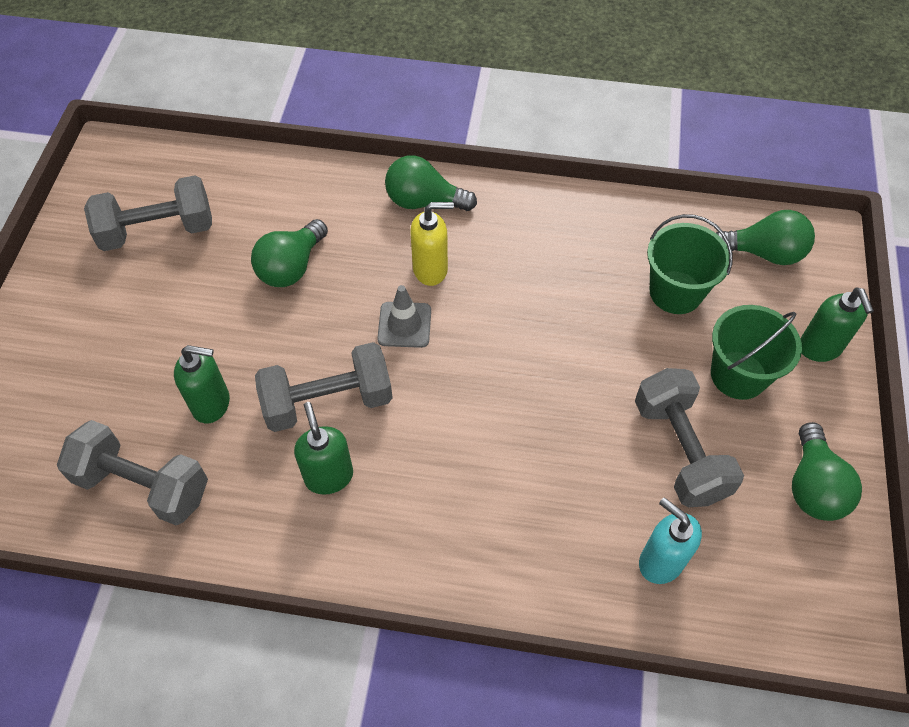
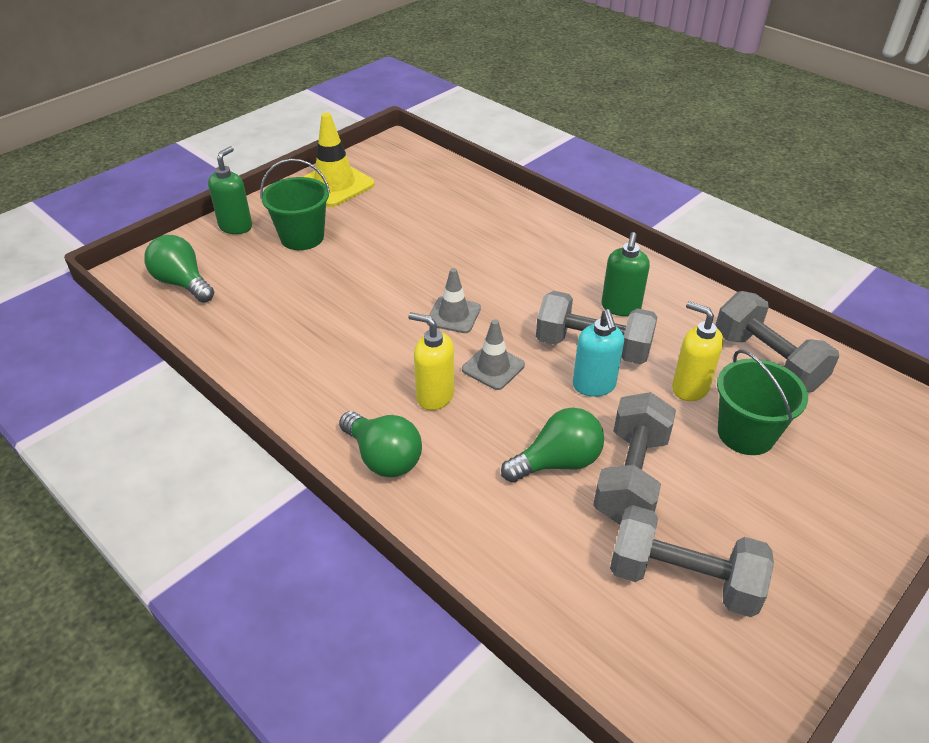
camera: 145 degrees left, 15 degrees down
(212, 404) = (689, 388): green soap dispenser -> yellow soap dispenser
(488, 363) = (453, 315): none -> grey traffic cone
(660, 561) = (452, 195): turquoise soap dispenser -> turquoise soap dispenser (594, 386)
(675, 292) = (275, 291): green bucket -> green bucket (746, 433)
(680, 450) = (384, 225): grey dumbbell -> grey dumbbell (631, 477)
(813, 486) = (334, 185): green light bulb -> yellow traffic cone

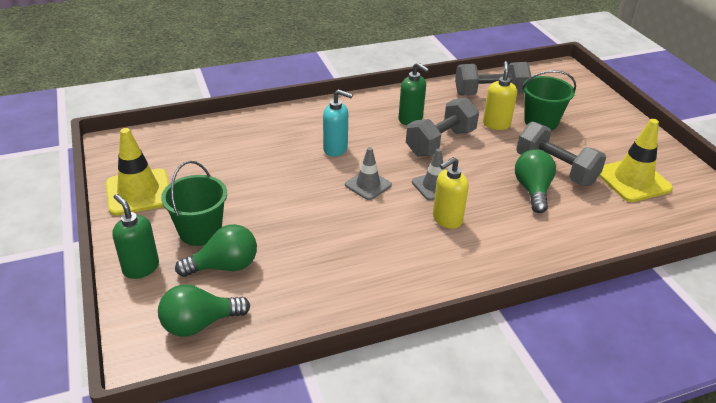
camera: 65 degrees left, 5 degrees down
(383, 458) = (494, 260): green light bulb -> green light bulb (224, 266)
(594, 386) = (475, 154): turquoise soap dispenser -> turquoise soap dispenser (336, 149)
(683, 579) = (633, 180): grey dumbbell -> yellow traffic cone
(689, 388) = (496, 124): yellow soap dispenser -> yellow soap dispenser turned 120 degrees clockwise

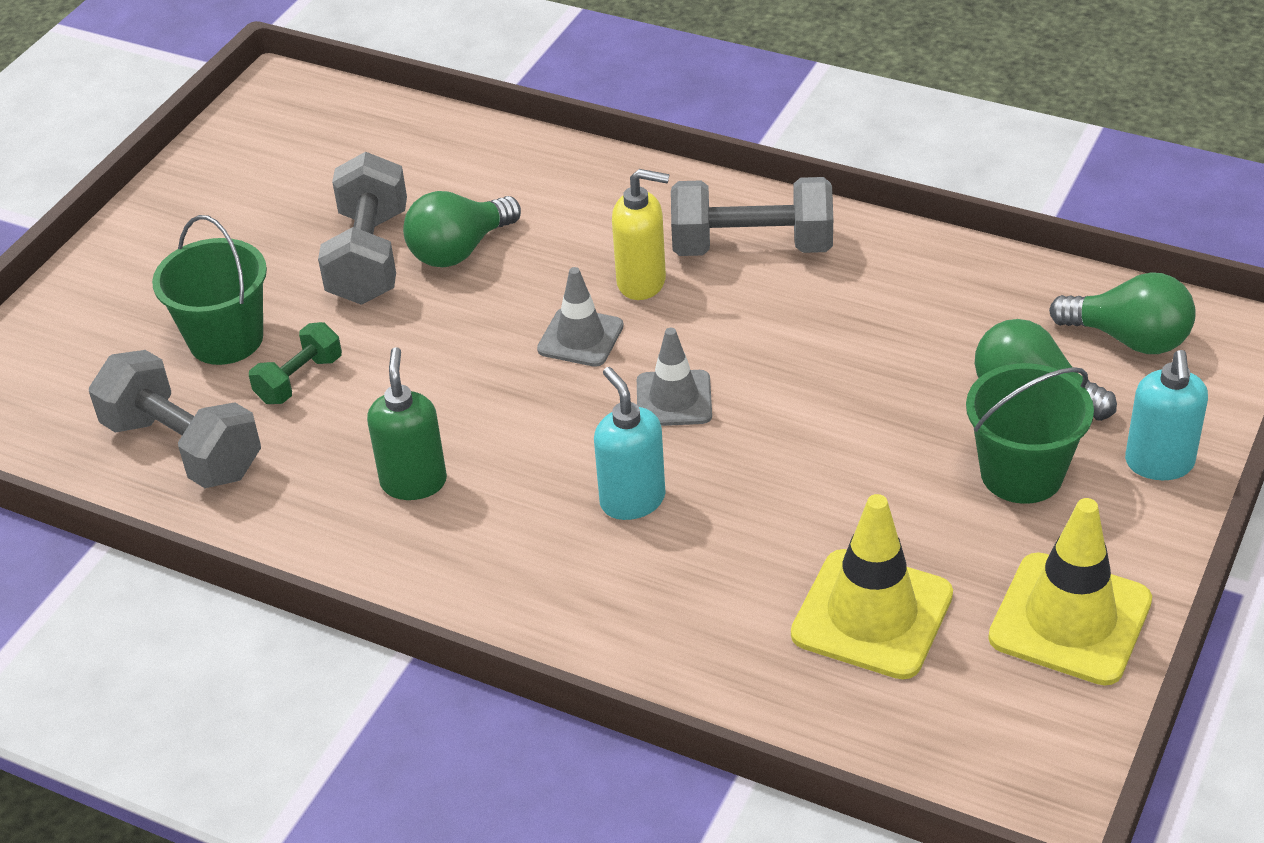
camera: 130 degrees left, 5 degrees up
(141, 268) = (1159, 464): green soap dispenser -> turquoise soap dispenser
(440, 142) = (446, 403): grey dumbbell -> grey dumbbell (752, 247)
(496, 124) = (299, 380): yellow soap dispenser -> green dumbbell
(633, 180) = (306, 184): yellow traffic cone -> yellow traffic cone (872, 614)

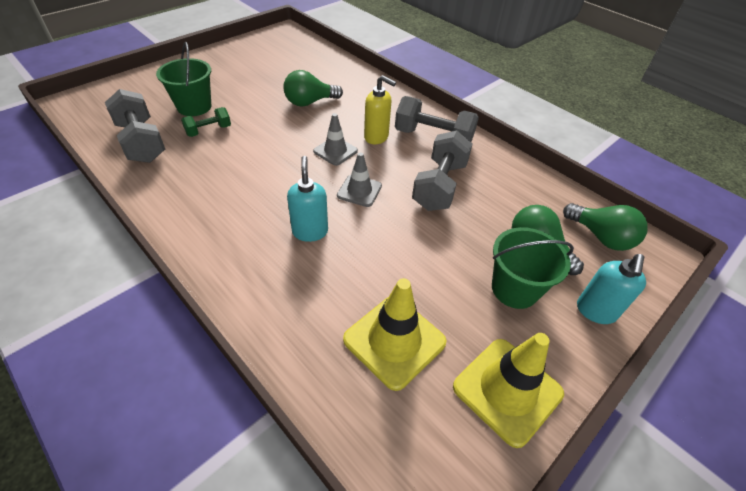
camera: 15 degrees right, 5 degrees up
(369, 257) = (273, 94): grey dumbbell -> grey dumbbell (439, 186)
(414, 482) = (220, 188): green soap dispenser -> none

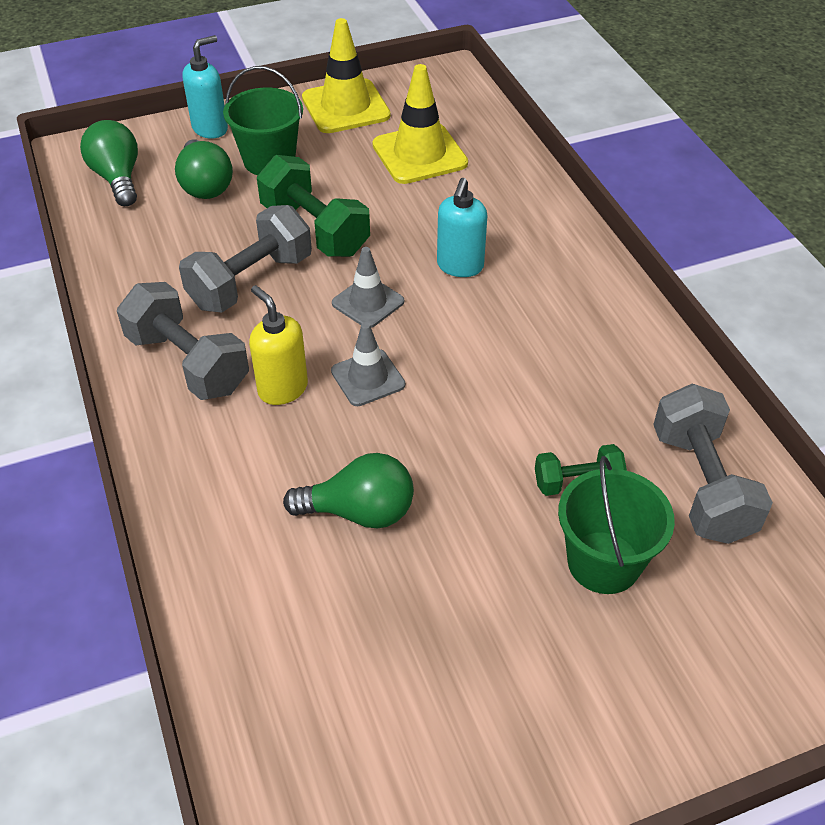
camera: 155 degrees left, 0 degrees up
(429, 233) = (315, 229): none -> green dumbbell

